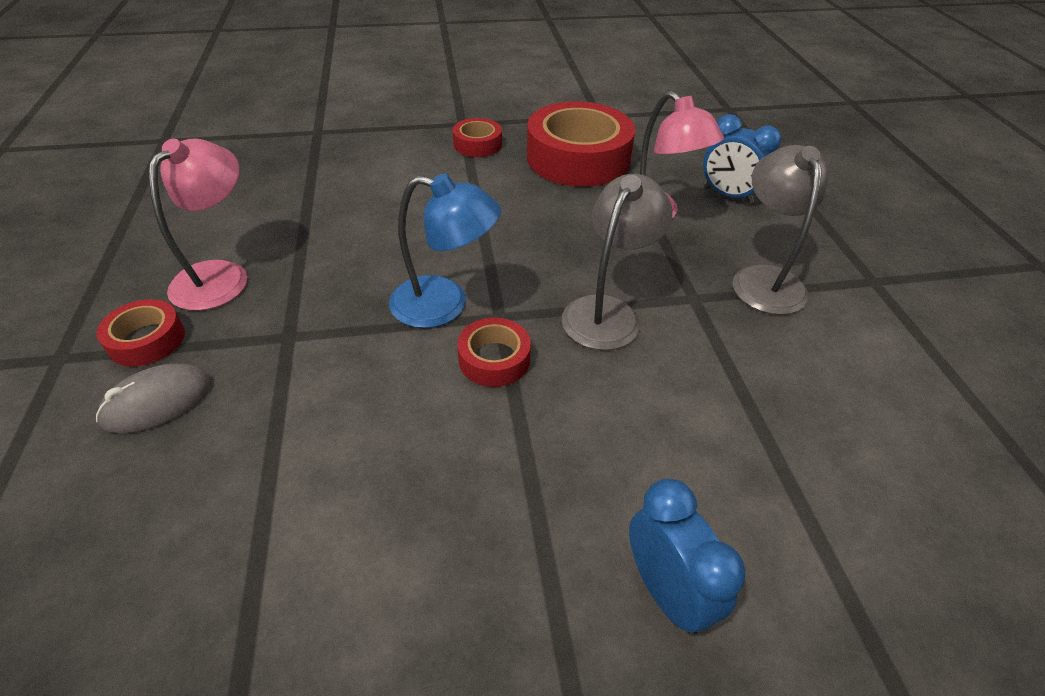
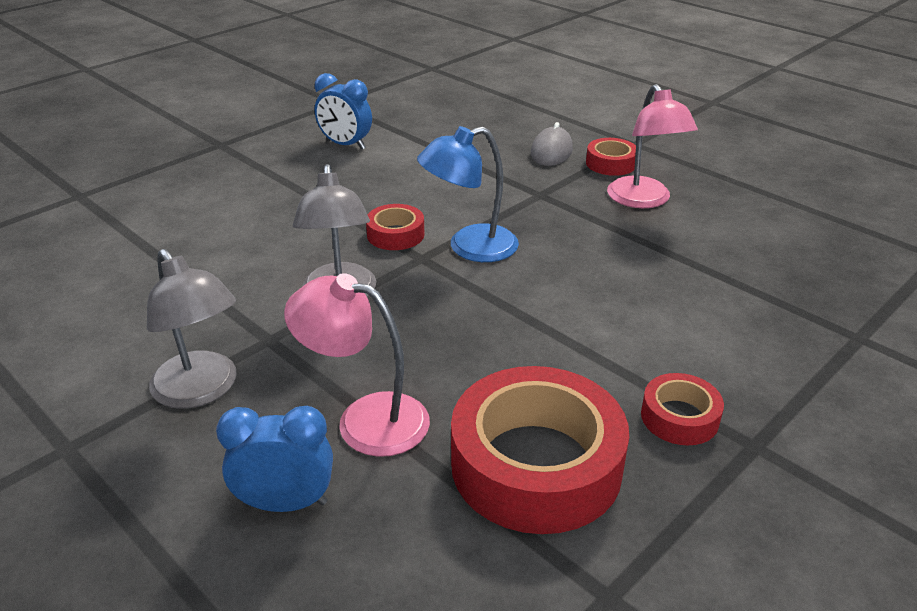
camera: 145 degrees right, 10 degrees down
(666, 591) = (217, 193): blue clock -> blue clock (345, 145)

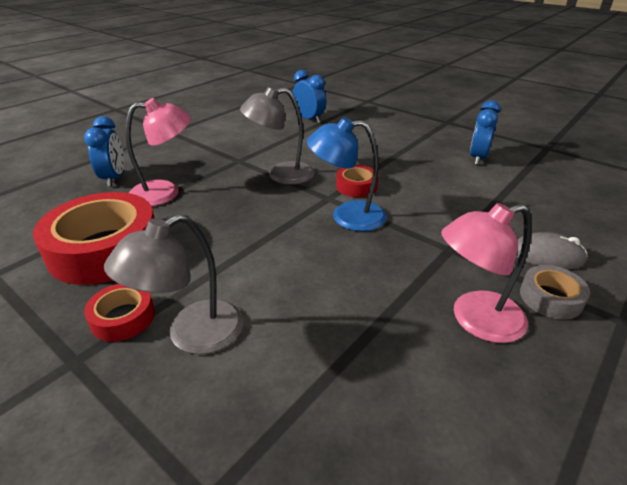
camera: 85 degrees right, 0 degrees up
(124, 259) = (309, 119): none -> blue clock
(201, 391) = (200, 151): grey lamp -> grey lamp (192, 335)
(365, 419) = (165, 192): pink lamp -> pink lamp turned 60 degrees clockwise
(470, 247) = (347, 216): blue lamp -> blue lamp turned 60 degrees counterclockwise
(611, 163) = (550, 298): red tape -> grey tape

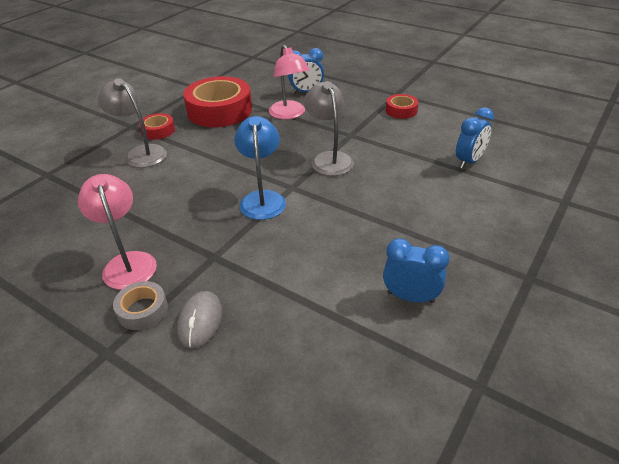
camera: 85 degrees right, 5 degrees up
(356, 186) = (315, 201): red tape -> red tape (401, 110)

